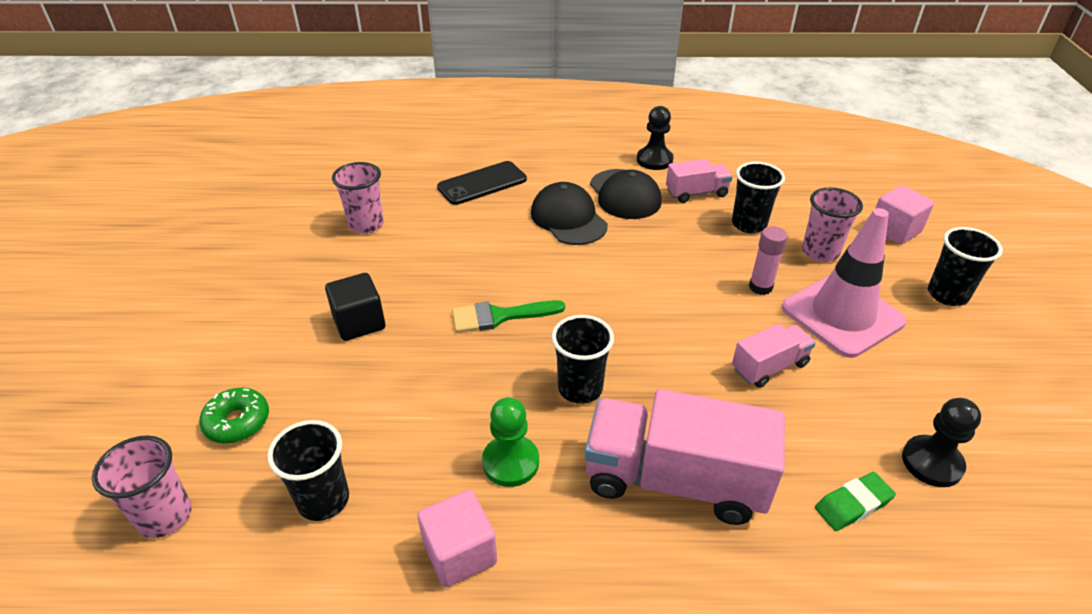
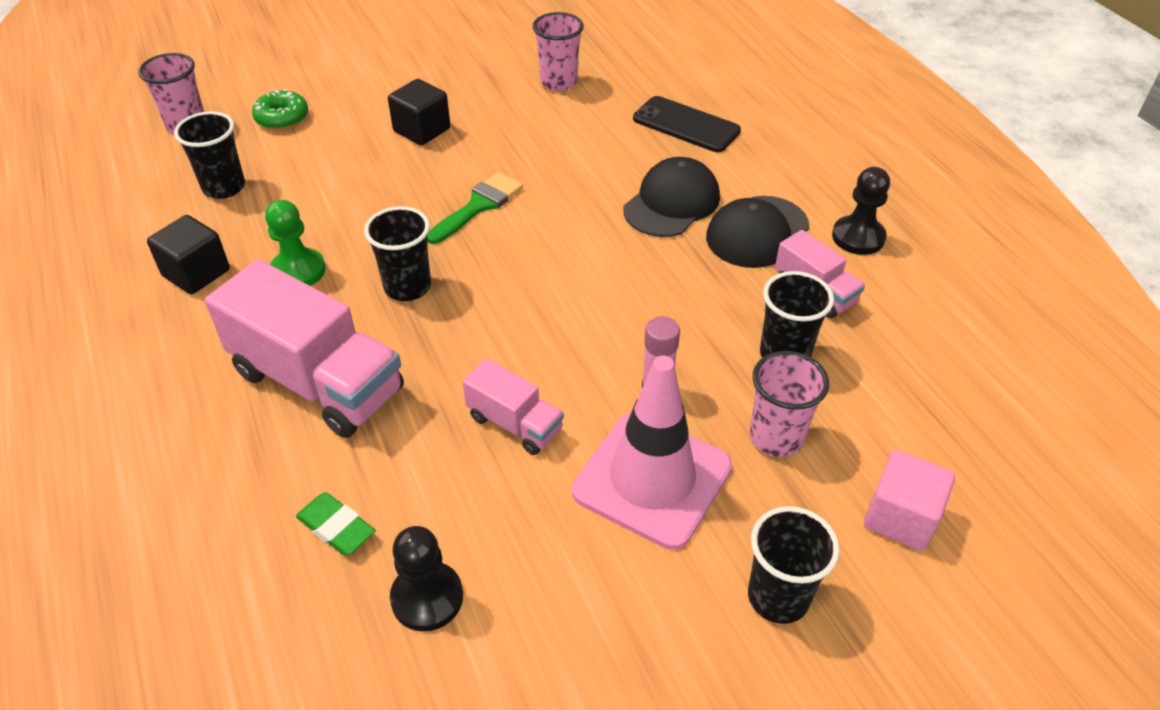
camera: 65 degrees right, 5 degrees up
(460, 553) = (196, 273): pink cube -> black cube
(499, 316) = (478, 206): green brush -> green brush turned 75 degrees clockwise
(675, 480) = (318, 382): pink truck -> pink truck turned 135 degrees clockwise

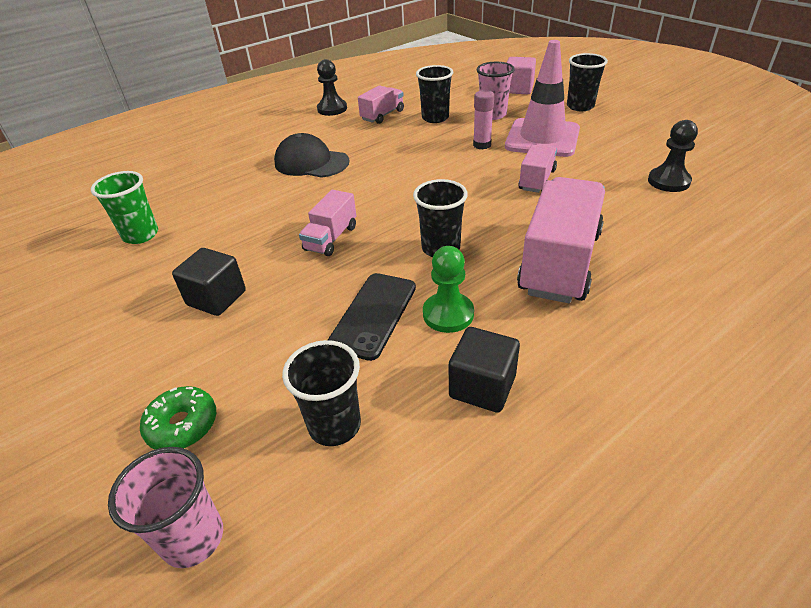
camera: 100 degrees left, 5 degrees down
(336, 528) = (660, 220): green eraser -> none
(478, 206) = (331, 238): green brush -> pink truck
(559, 82) = (141, 235): pink cup -> green cup
(686, 125) = (215, 169): black phone -> black phone (374, 315)
(757, 232) = (335, 134): black cap -> none

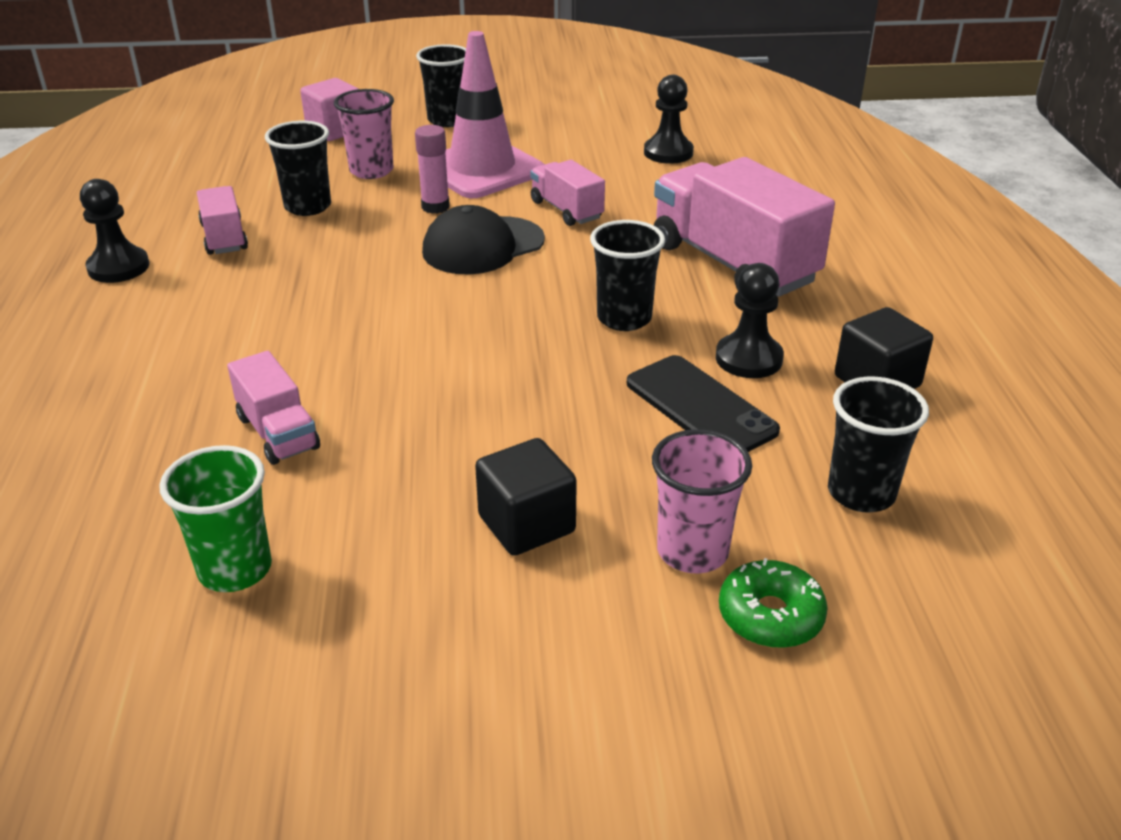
camera: 60 degrees left, 5 degrees down
(193, 538) = (958, 644): pink cup -> pink cup (692, 551)
(311, 162) = (266, 339): black cap -> black cap (483, 246)
(331, 238) = (500, 386): pink truck -> pink truck (278, 433)
(448, 314) = (748, 359): green pawn -> black pawn

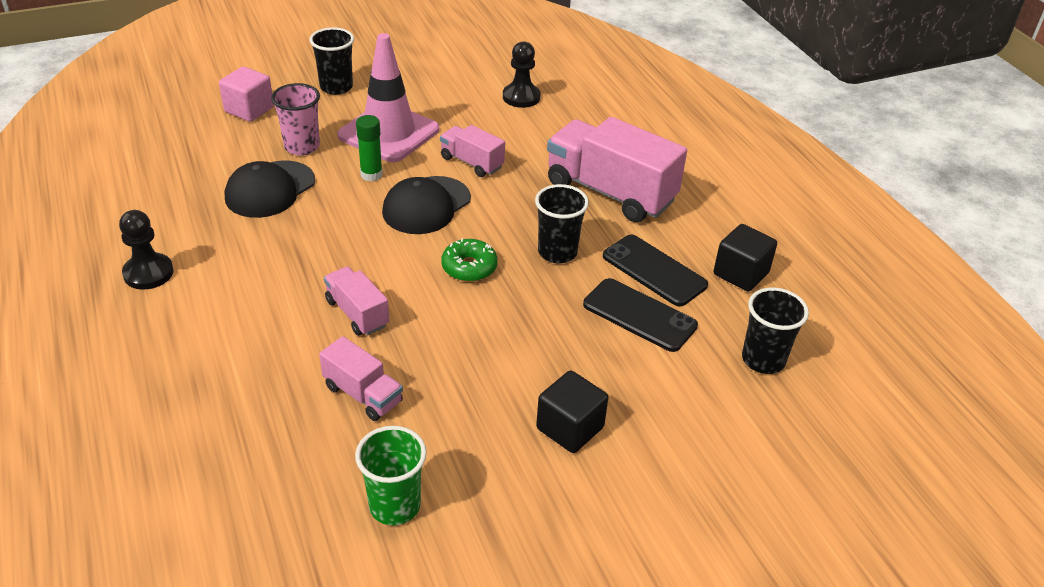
camera: 20 degrees left, 5 degrees up
(224, 237) = (219, 230): pink truck -> pink truck (357, 313)
(308, 206) = (270, 189): black cup -> black cap
(435, 207) = (371, 174): pink glue stick -> green glue stick
(692, 551) = (681, 424): pink cup -> none
(748, 359) = (654, 271): black pawn -> black phone
(770, 616) = (745, 458): green donut -> green donut (469, 267)

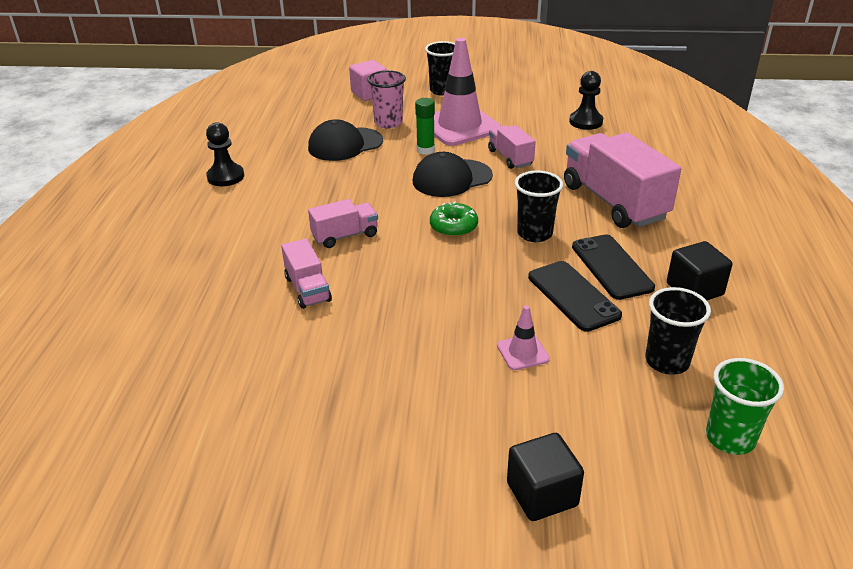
camera: 30 degrees right, 5 degrees down
(357, 313) = (345, 236): pink truck -> pink truck turned 75 degrees clockwise
(394, 506) = (272, 369): green cup -> green cup (730, 438)
(570, 428) = (449, 360): black cube -> black cube (542, 494)
(633, 395) = (523, 352): none -> pink traffic cone

